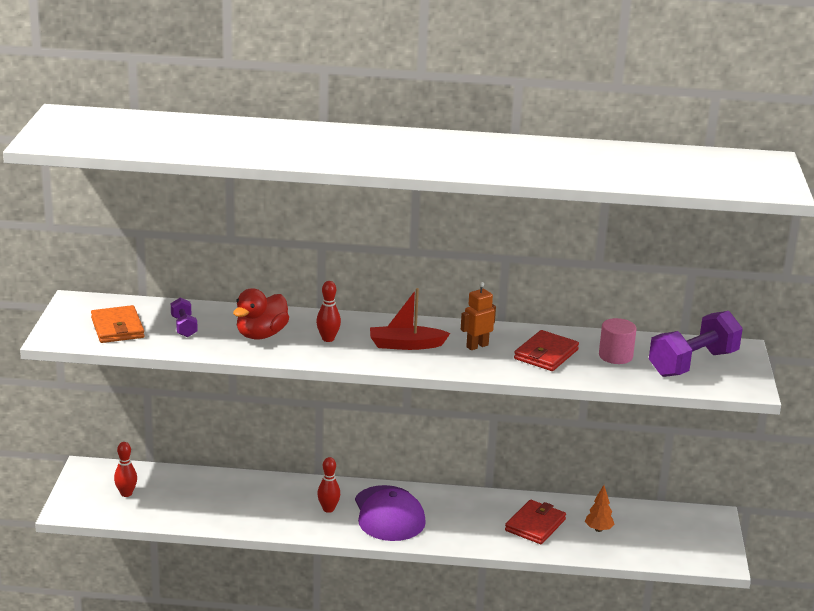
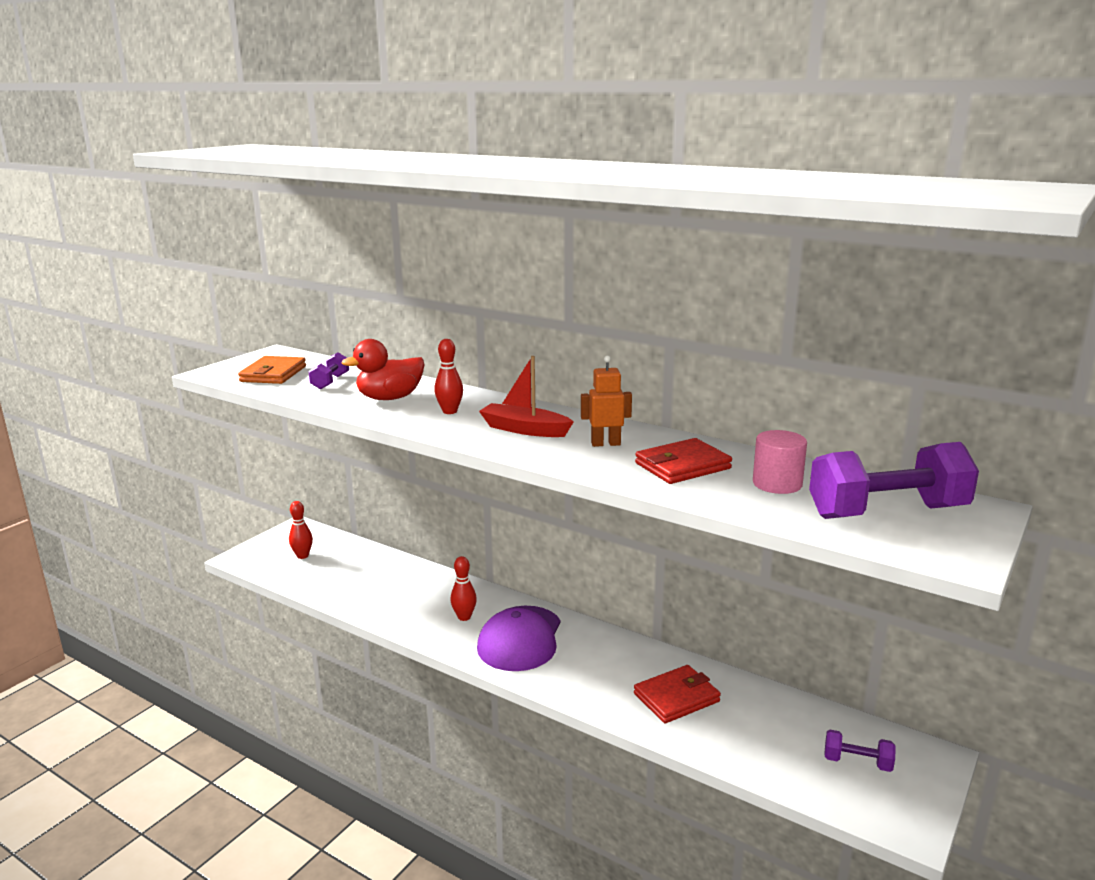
camera: 30 degrees right, 5 degrees down
(598, 529) = (754, 726): orange tree -> none
(673, 533) = (857, 762): none -> purple dumbbell

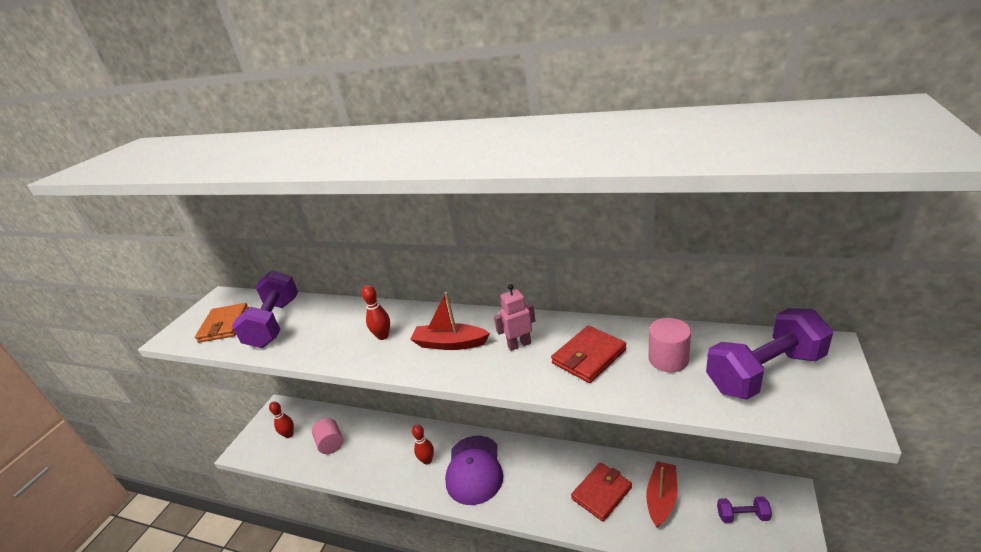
camera: 10 degrees left, 10 degrees up
(330, 382) = (274, 323): purple dumbbell -> purple dumbbell, size x2.02
(350, 575) = (331, 444): none -> pink cylinder
(390, 398) = (329, 332): red duck -> none
(605, 444) = (519, 344): orange robot -> pink robot
(755, 720) = (661, 498): none -> red boat

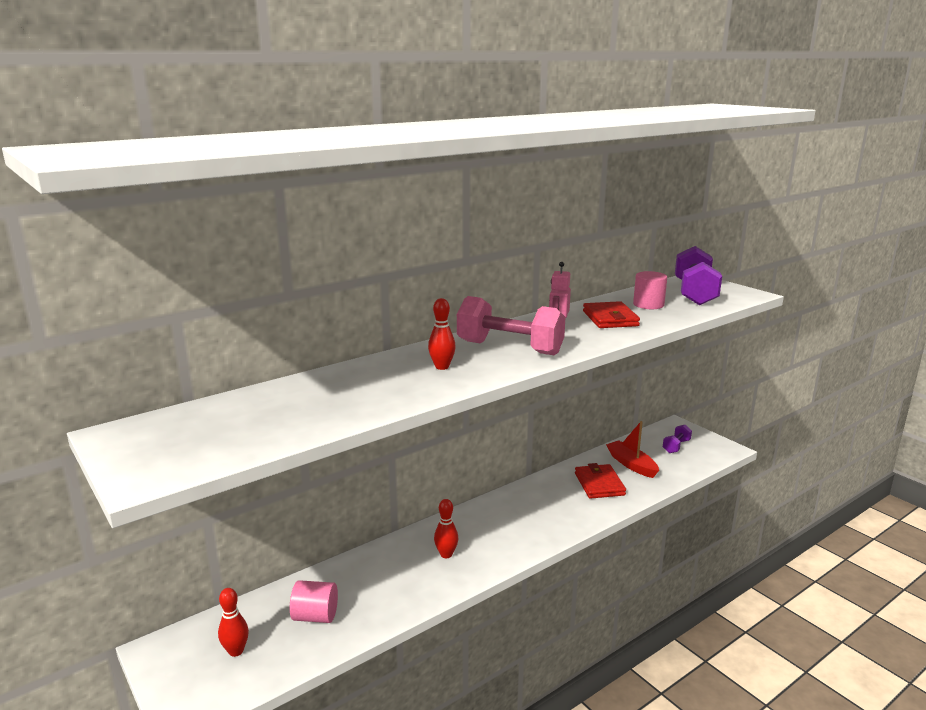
camera: 60 degrees left, 10 degrees down
(224, 325) = (212, 438): orange wallet -> none
(274, 323) = (288, 409): purple dumbbell -> none
(450, 343) = (509, 348): red boat -> pink dumbbell
(474, 469) = (496, 532): purple cap -> none

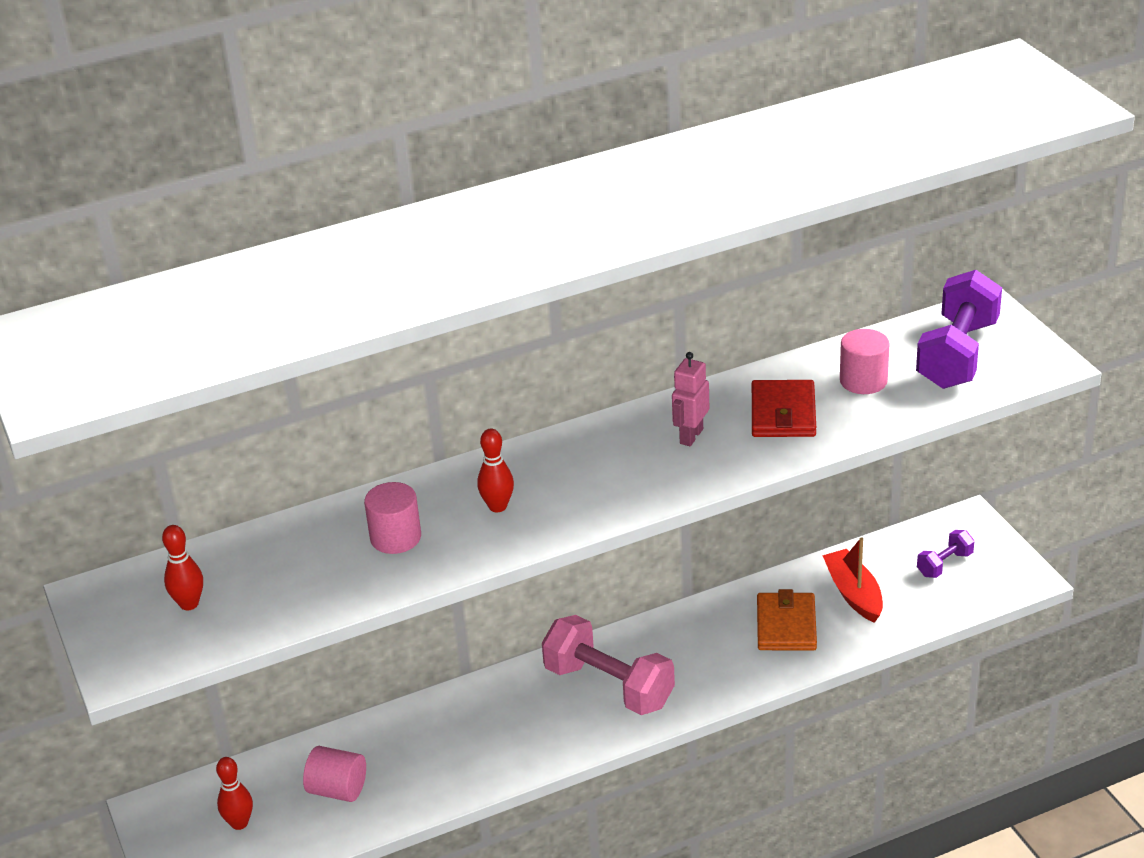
camera: 15 degrees right, 15 degrees up
(370, 386) = (395, 537): none -> pink cylinder
(446, 554) = (523, 720): red bowling pin -> red bowling pin (189, 604)
(509, 348) = (604, 473): pink dumbbell -> pink dumbbell (609, 686)
(599, 484) = (786, 625): red wallet -> orange wallet

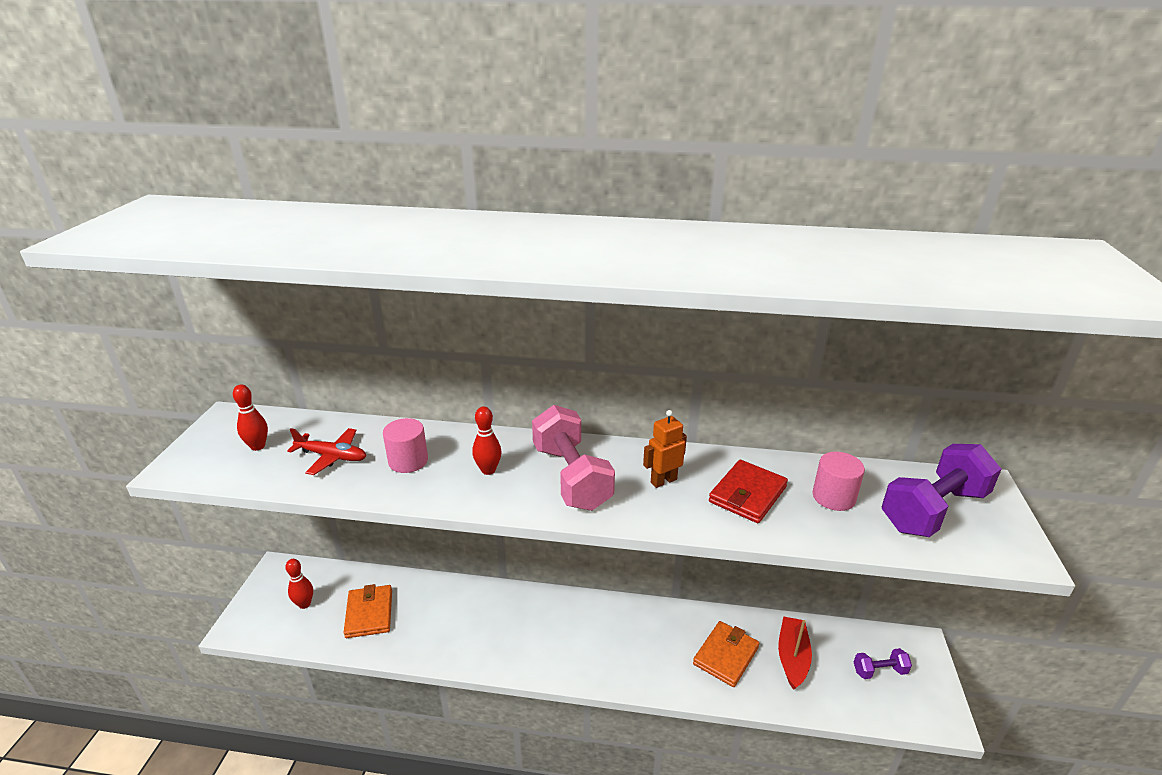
camera: 30 degrees right, 5 degrees down
(299, 573) = (332, 457): none -> red plane
(338, 790) = (369, 613): pink cylinder -> orange wallet
(609, 686) = (575, 634): pink dumbbell -> pink dumbbell (571, 477)
(691, 436) = (663, 481): pink robot -> orange robot

